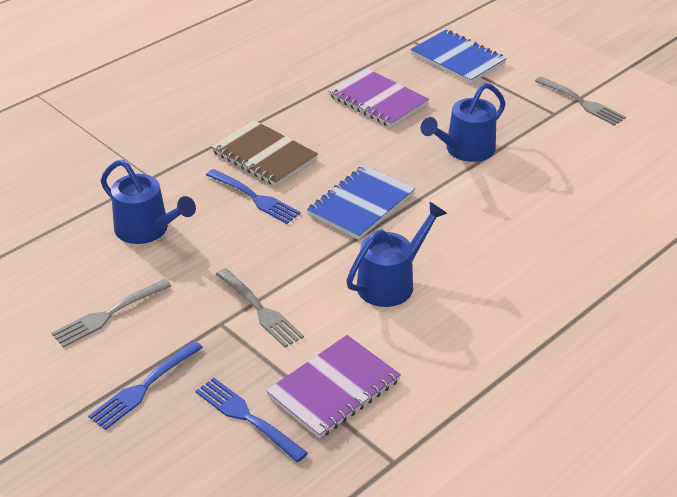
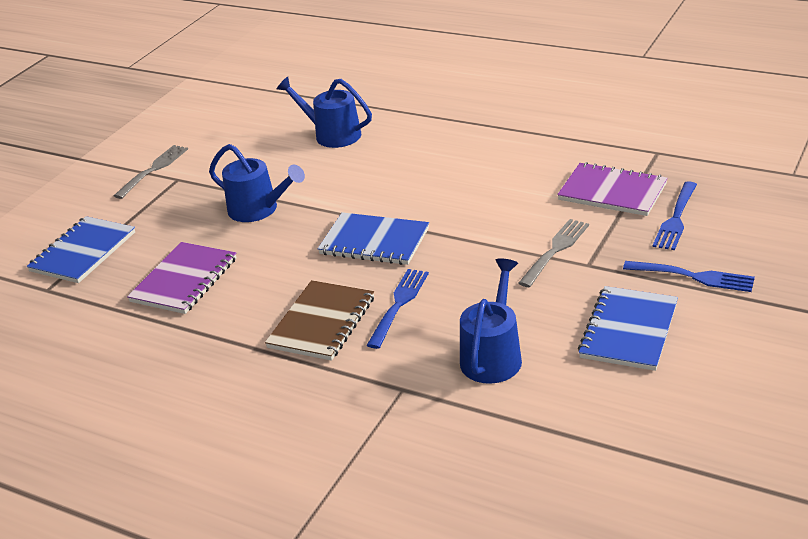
camera: 105 degrees left, 5 degrees down
(109, 314) = (628, 330): grey fork -> blue notebook
(391, 283) = (473, 199): blue watering can -> blue watering can (332, 135)

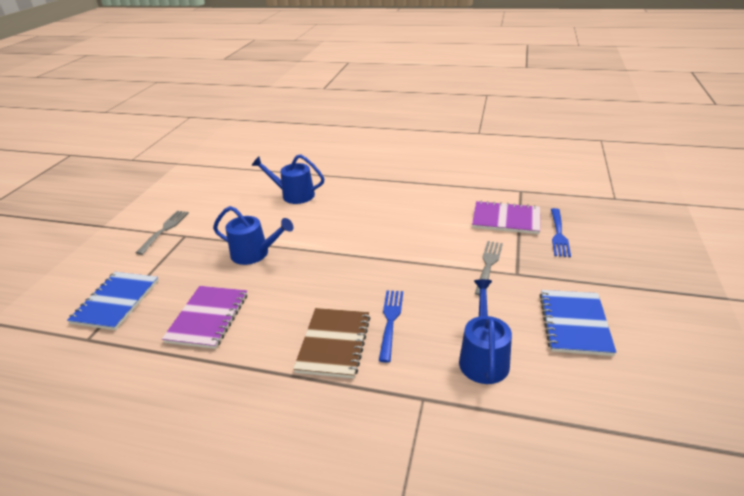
camera: 15 degrees left, 0 degrees up
(374, 242) = (352, 271): blue notebook -> none
(692, 277) = (594, 276): blue fork -> none

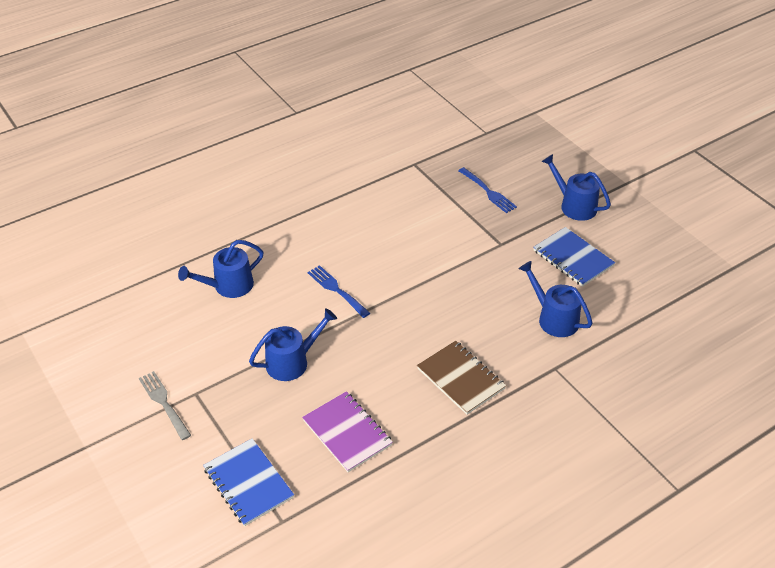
camera: 50 degrees left, 10 degrees up
(390, 321) = (472, 337): blue fork -> blue fork (337, 290)
(488, 265) = (476, 249): grey fork -> none
(506, 219) = (438, 200): purple notebook -> none
(635, 285) = (574, 205): none -> blue watering can

